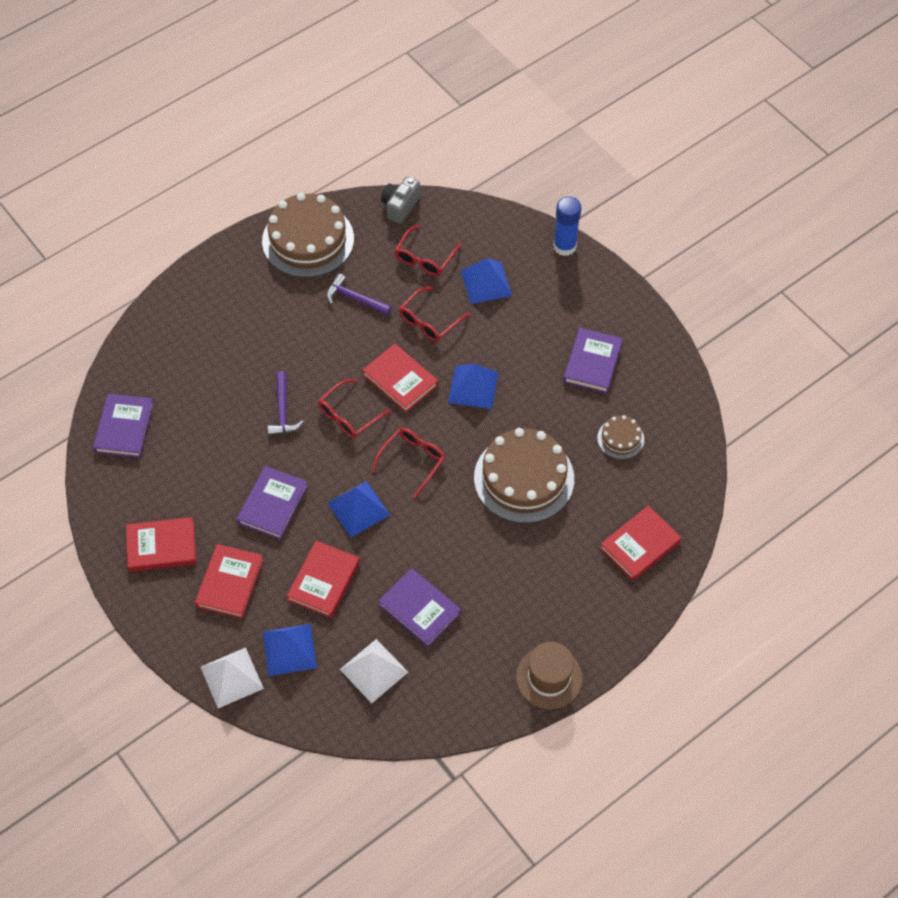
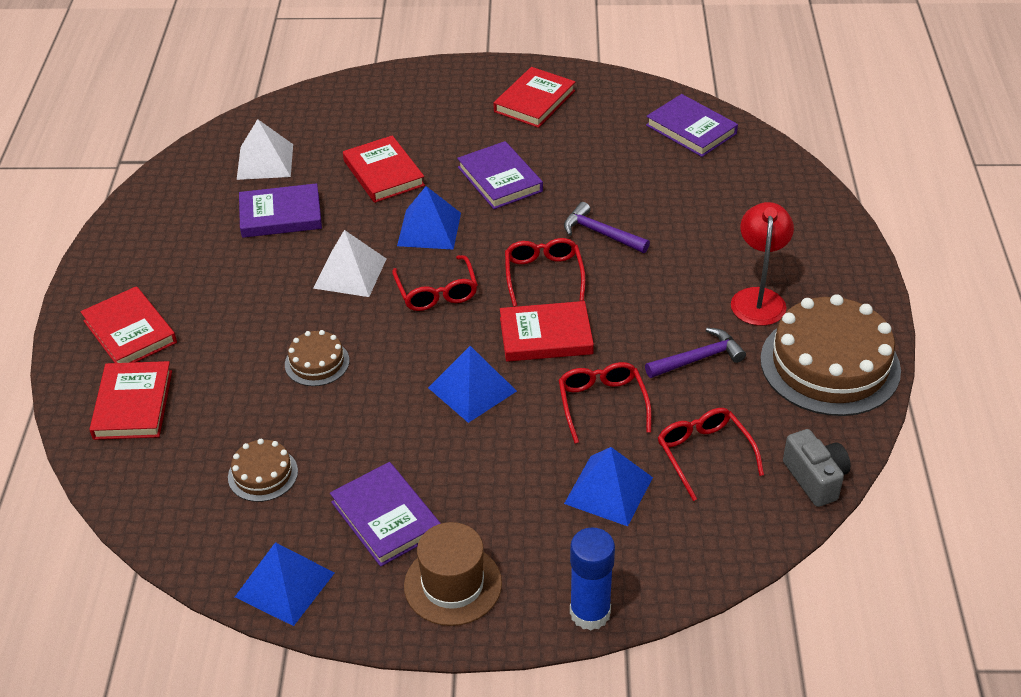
camera: 130 degrees right, 15 degrees down
(230, 583) = (451, 122): red book -> red book (130, 332)
(232, 677) = (365, 88): white pyramid -> white pyramid (350, 273)
(278, 299) = (758, 298): none -> red lamp
(289, 649) = (347, 126): blue pyramid -> blue pyramid (285, 585)
(524, 478) = (317, 362): brown cake -> brown cake, size x0.47
(549, 677) = (110, 258): brown hat -> brown hat (453, 584)

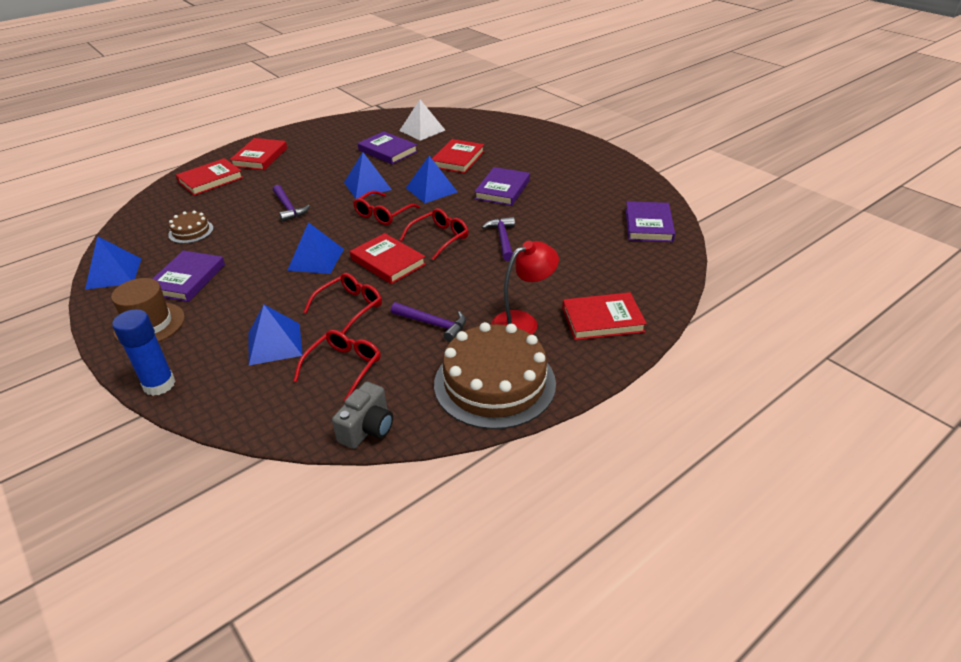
camera: 50 degrees right, 5 degrees down
(317, 362) = (288, 208): brown cake -> purple hammer
(350, 273) = (367, 186): white pyramid -> blue pyramid
(534, 101) = (586, 169): red book -> red book (602, 320)

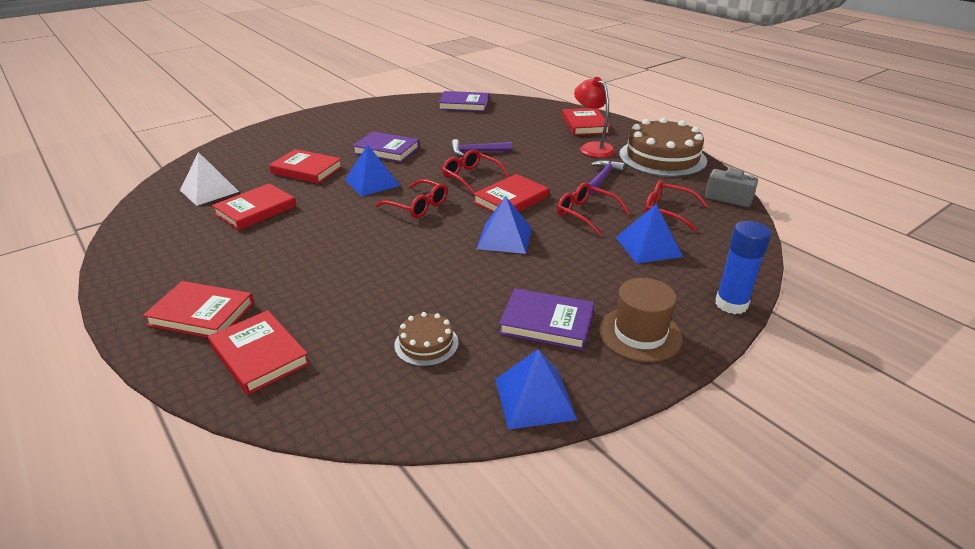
camera: 90 degrees left, 5 degrees down
(288, 208) = (383, 268): purple hammer -> none
(367, 186) = (346, 218): blue pyramid -> none
(388, 151) = (256, 210): purple book -> red book

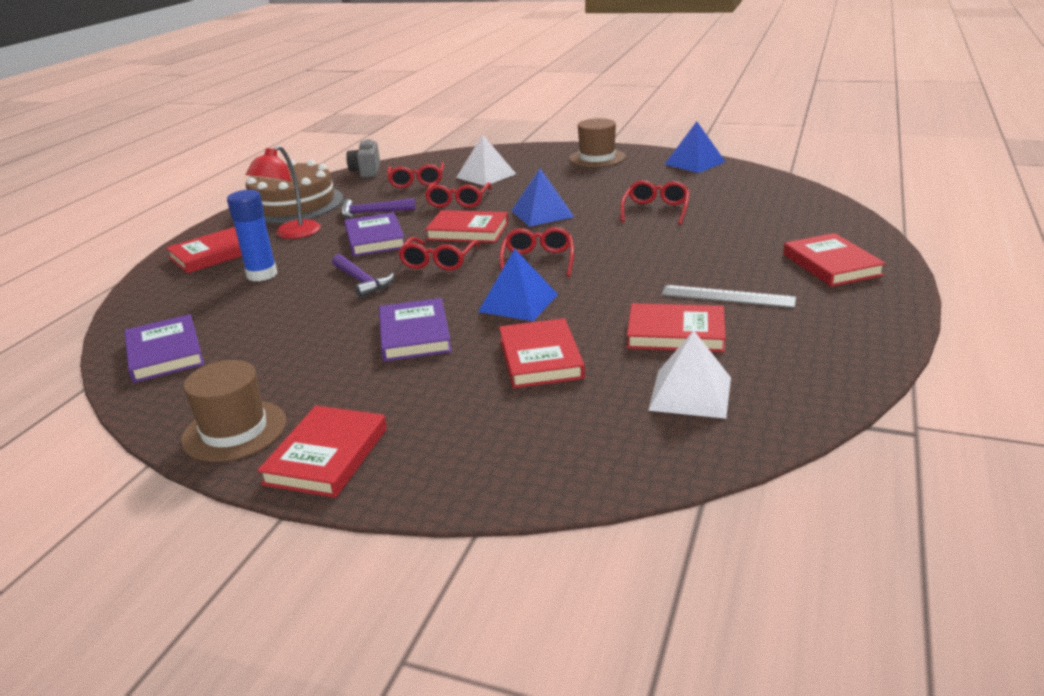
camera: 120 degrees left, 5 degrees down
(253, 245) = (727, 297): none -> grey ruler
(259, 355) = (813, 227): red book -> red book (327, 456)
(371, 108) = (234, 430): none -> brown hat
(426, 344) = (706, 194): brown cake -> none
(431, 292) = (655, 210): none -> red glasses
(546, 323) = (627, 176): purple book -> purple book (375, 239)
(648, 246) = (486, 175): blue pyramid -> white pyramid
(731, 304) = (529, 148): blue glue stick -> blue glue stick (262, 275)

